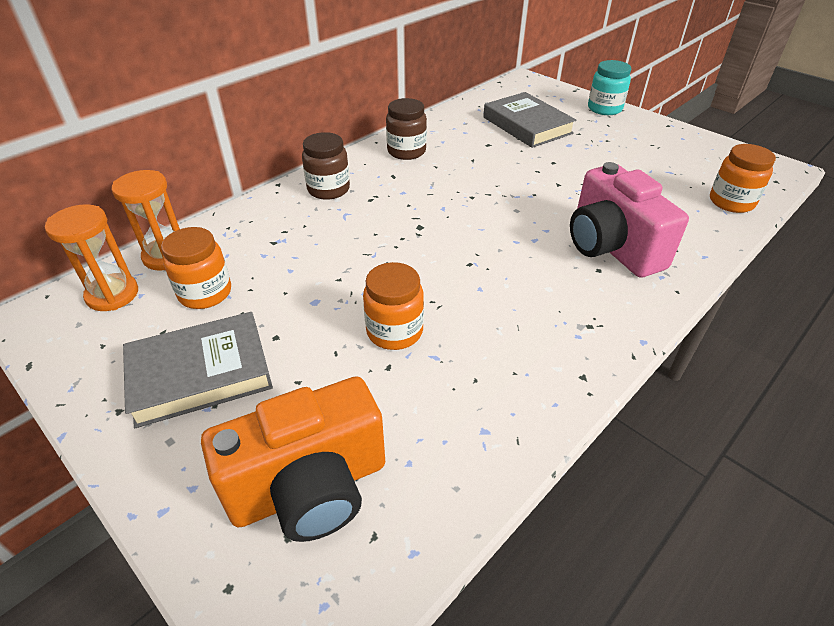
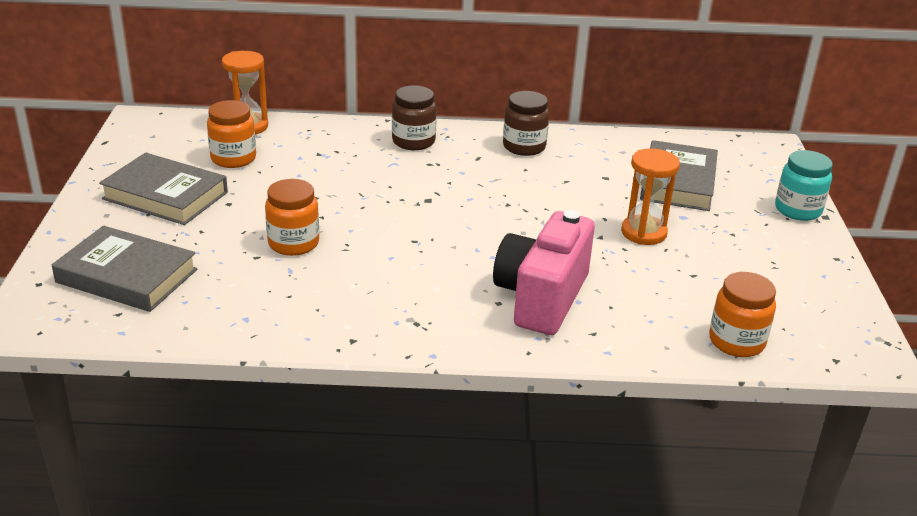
camera: 45 degrees right, 10 degrees down
(112, 295) = (189, 131): orange hourglass -> orange hourglass (643, 233)
(310, 487) = (127, 276): orange camera -> grey book

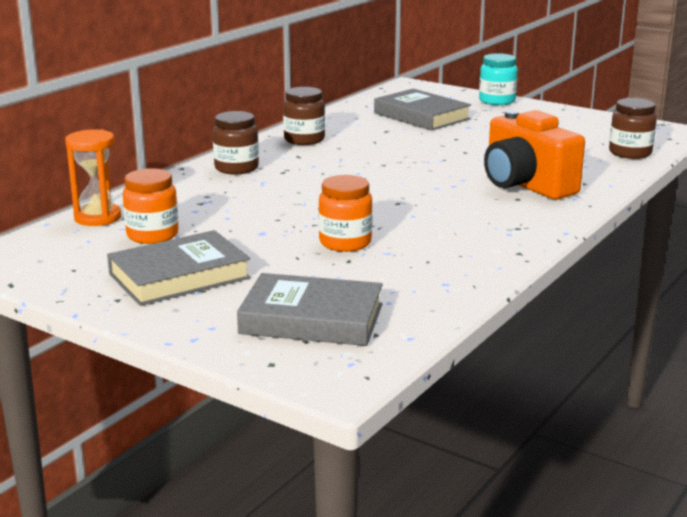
camera: 55 degrees left, 10 degrees down
(127, 276) = (312, 319): grey book -> grey book turned 45 degrees clockwise
(541, 298) = (525, 185): pink camera -> orange camera
(643, 233) = (475, 140): orange hourglass -> none
(736, 342) = (630, 153): orange jar -> brown jar

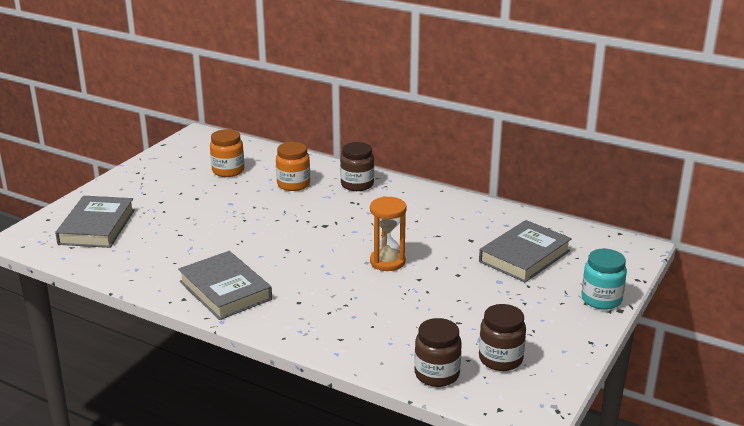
camera: 85 degrees right, 5 degrees up
(97, 217) = (258, 152): orange hourglass -> orange hourglass (387, 262)
(179, 276) = (165, 185): grey book -> grey book (225, 290)
(304, 140) = (433, 205): brown jar -> brown jar (500, 359)
(345, 243) = (209, 232): orange jar -> orange jar (293, 184)
(525, 185) = (330, 307): orange camera -> none

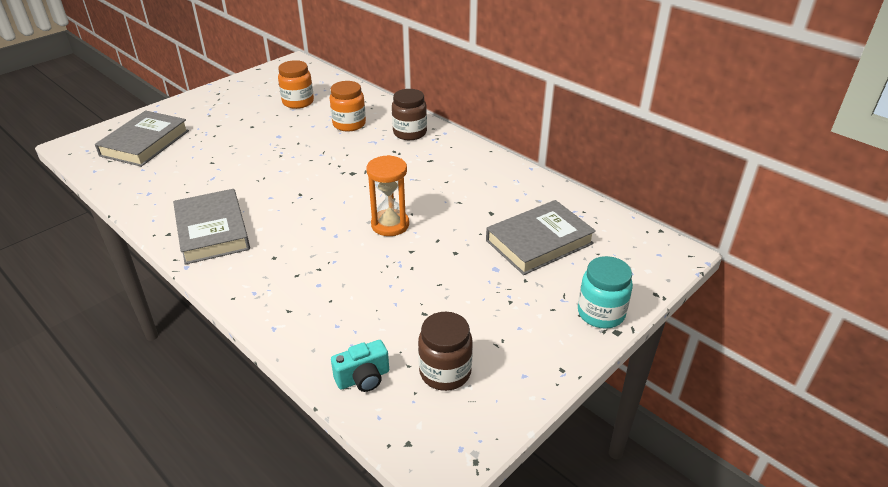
camera: 15 degrees right, 10 degrees up
(437, 374) = (363, 378): brown jar -> turquoise camera

